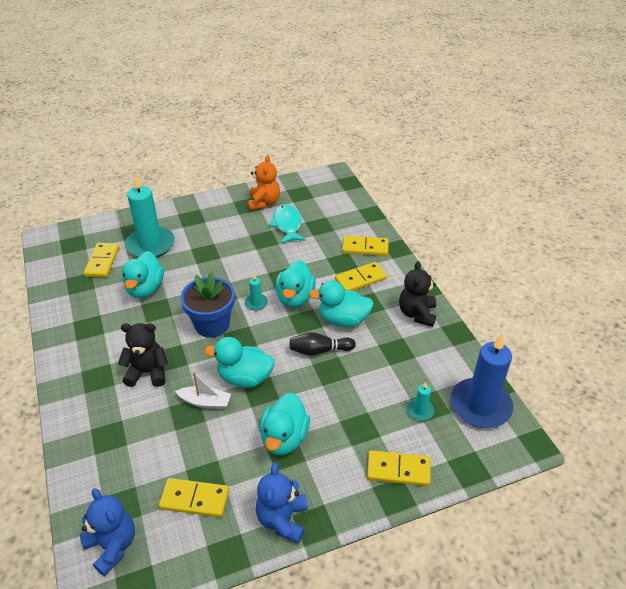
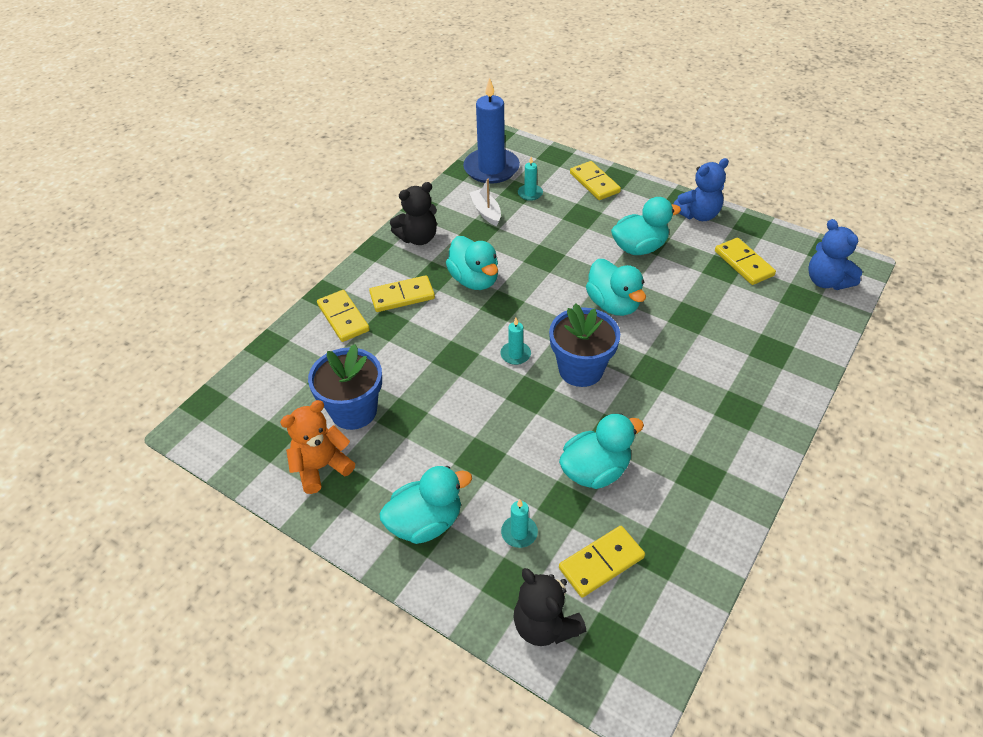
camera: 125 degrees left, 5 degrees up
(112, 545) = (826, 281): blue teddy bear -> blue teddy bear turned 45 degrees counterclockwise
(148, 372) = (687, 375): black teddy bear -> black teddy bear (545, 625)
(151, 245) = (519, 533): turquoise candle -> turquoise candle, size x0.44
(205, 402) = (666, 313): white boat -> white boat (486, 212)
(287, 225) = (354, 411): turquoise fish -> blue flower pot
(295, 298) = (478, 329): turquoise duck -> turquoise duck (426, 522)
(319, 350) = (529, 275): black bowling pin -> none
(360, 279) = (402, 296): yellow domino -> yellow domino turned 45 degrees counterclockwise

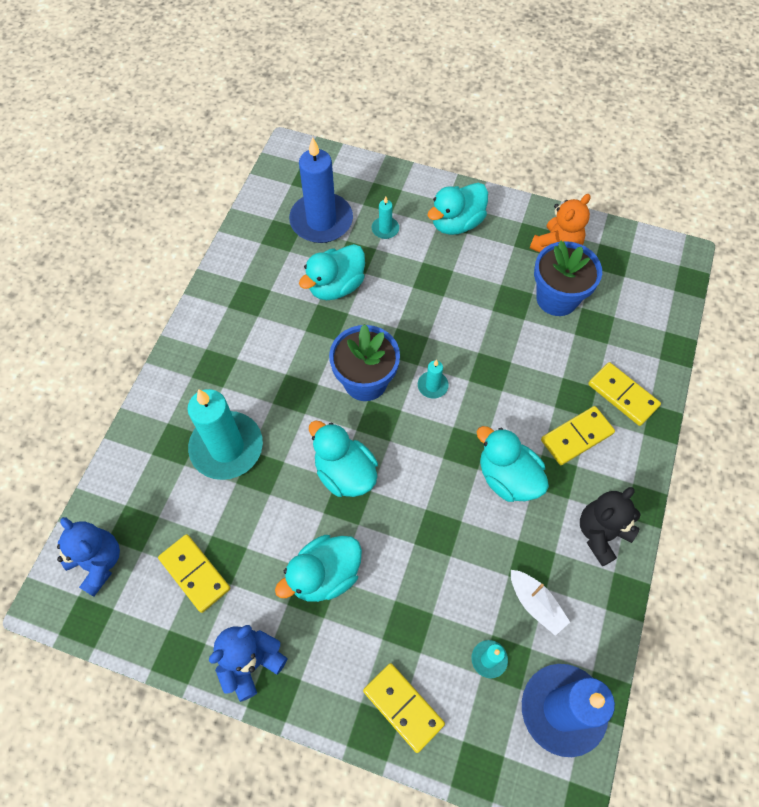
camera: 165 degrees right, 15 degrees up
(545, 625) = (353, 178): black teddy bear -> none
(601, 562) = (321, 221): yellow domino -> blue candle
(721, 339) = (226, 447): none -> turquoise candle

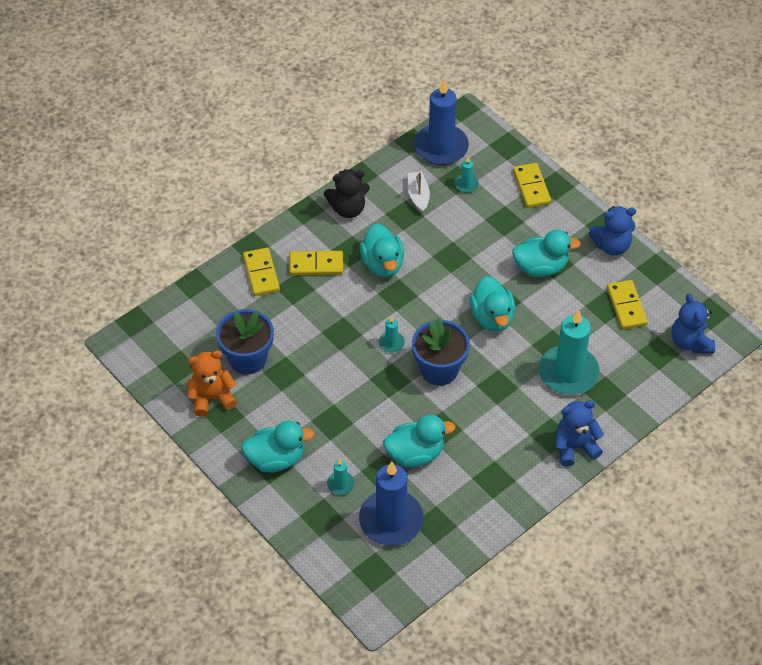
camera: 150 degrees left, 10 degrees down
(184, 367) = (574, 447): none -> blue teddy bear

